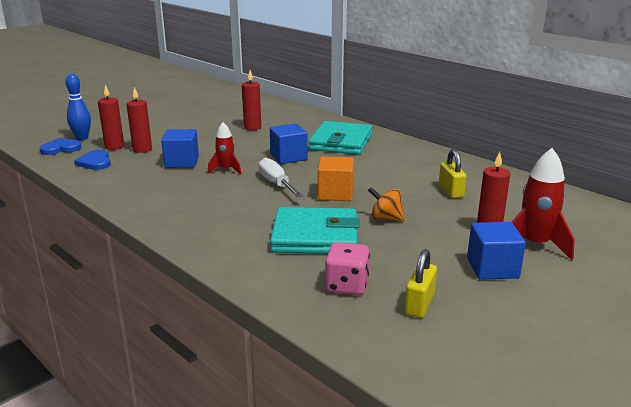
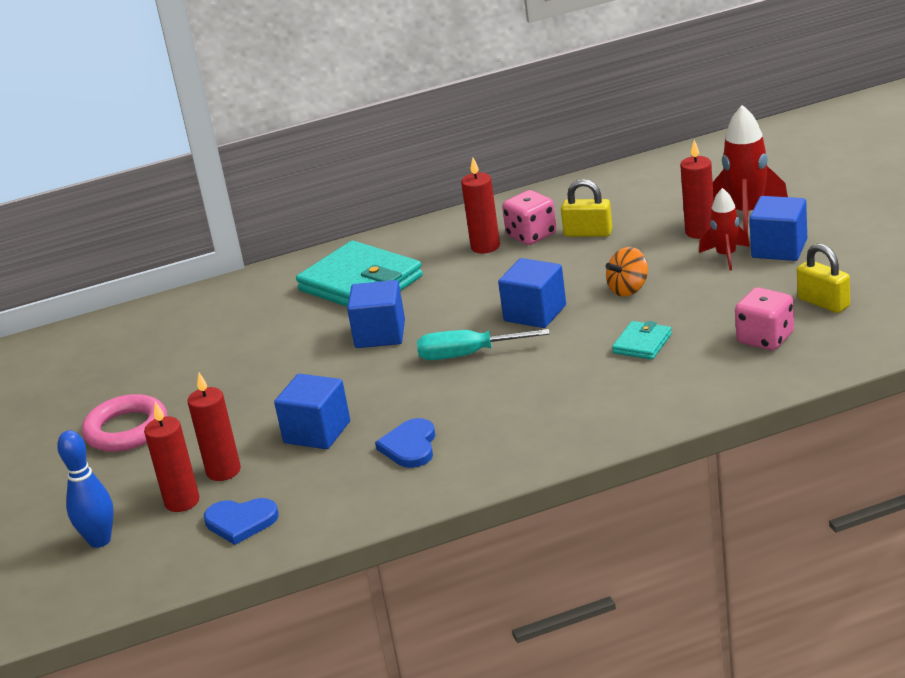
camera: 60 degrees left, 5 degrees up
(61, 148) = (135, 564): blue heart -> blue heart (410, 446)
(177, 124) = (126, 430): none -> pink ring
(226, 170) = (383, 393): red rocket -> red rocket (726, 256)
(252, 127) = (222, 354): red candle -> red candle (485, 246)
(276, 183) = (467, 355): white screwdriver -> turquoise screwdriver
(315, 236) = (642, 343): turquoise wallet -> turquoise wallet, size x0.47
(335, 194) = (535, 313): orange cube -> blue cube
(432, 175) = (531, 235): none -> pink dice

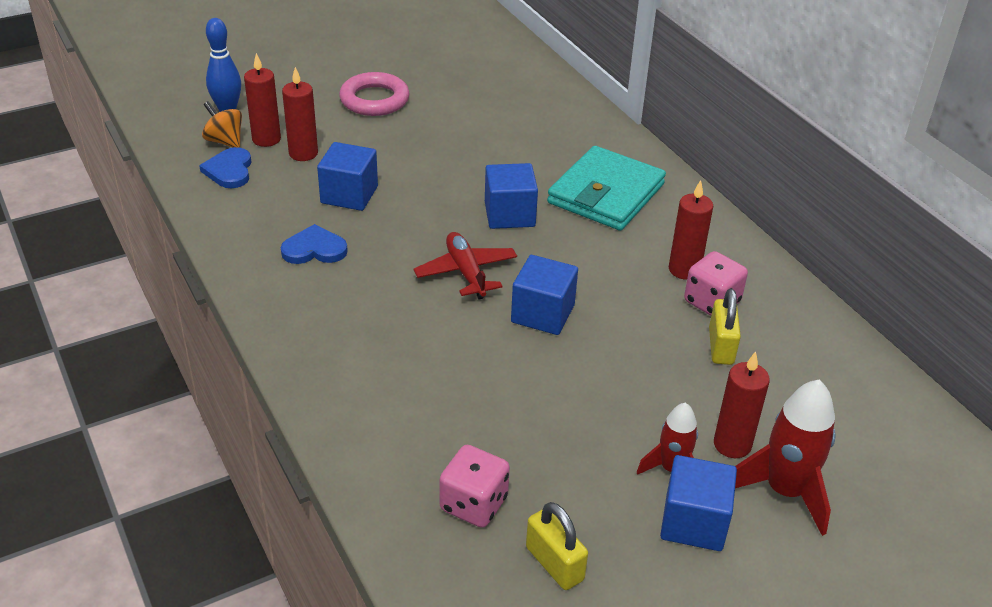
camera: 75 degrees right, 10 degrees up
(467, 355) = (466, 272): turquoise screwdriver -> red plane
(628, 289) = (591, 384): orange spinning top -> orange spinning top (225, 141)
(642, 343) = (473, 397): turquoise wallet -> none
(823, 303) = (554, 563): yellow padlock -> yellow padlock turned 75 degrees counterclockwise

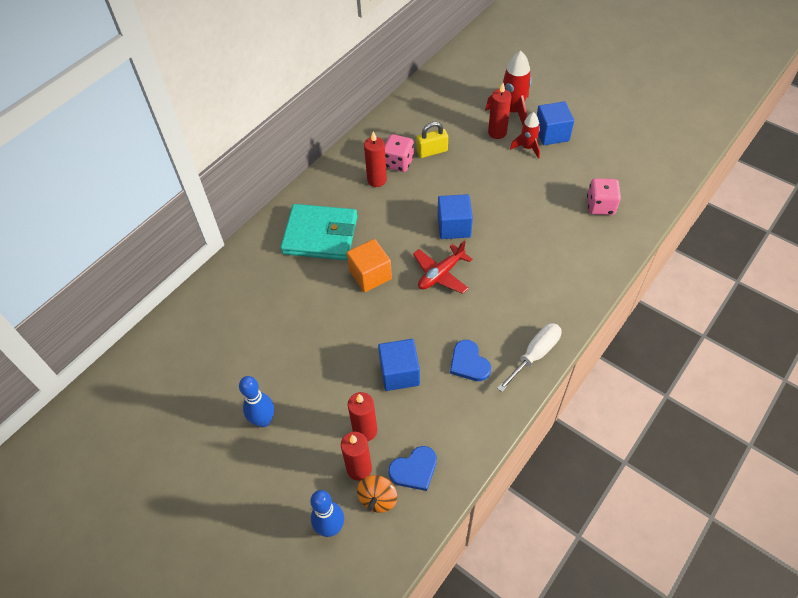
camera: 110 degrees left, 15 degrees up
(274, 307) = (535, 355): none -> white screwdriver
(374, 100) = (264, 420): pink ring -> blue bowling pin
(509, 214) = (370, 275): blue cube -> orange cube
(554, 563) = (608, 169): yellow padlock -> none

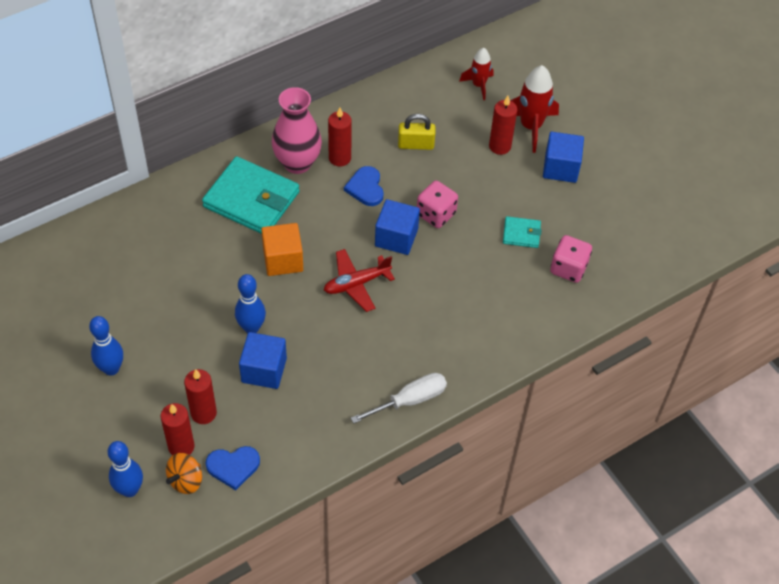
camera: 15 degrees right, 0 degrees up
(344, 195) = (297, 163): none -> pink vase
(371, 340) = (251, 328): none -> blue bowling pin
(398, 163) = (372, 146): pink dice -> pink dice (436, 214)
(469, 363) = (338, 384): blue heart -> blue heart (365, 188)
(527, 148) = (524, 175): red rocket -> red rocket (478, 85)
(550, 192) = (521, 234): none -> turquoise wallet

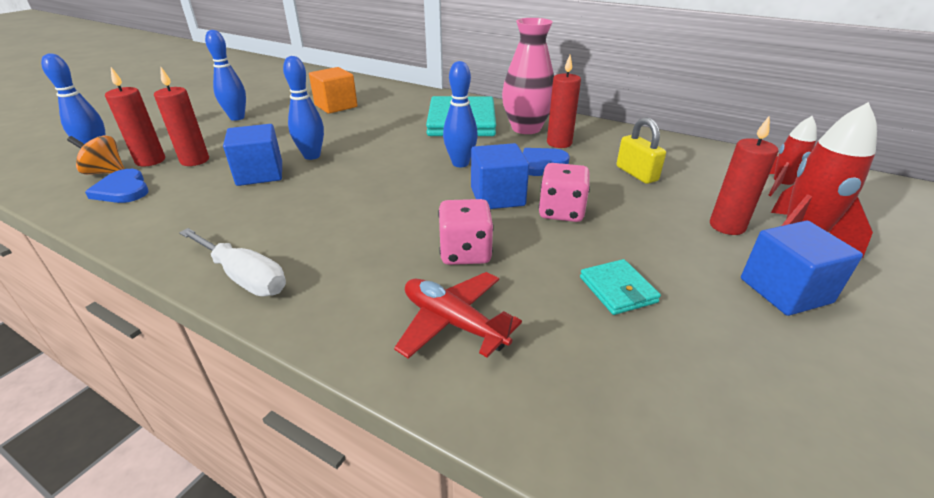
camera: 65 degrees right, 20 degrees down
(283, 260) = (407, 149): orange cube -> orange cube (336, 106)
(332, 236) = (460, 163): none -> blue bowling pin
(356, 284) = (409, 191): red plane -> red plane (453, 322)
(568, 268) = (615, 368): pink dice -> pink dice (465, 252)

